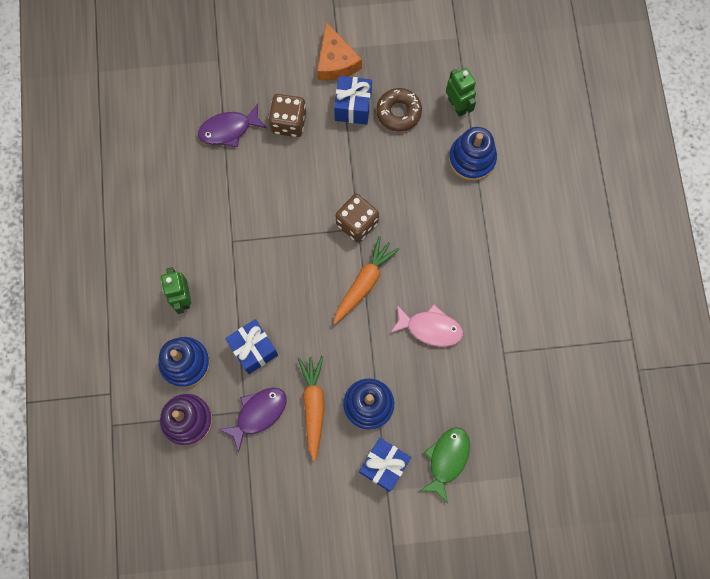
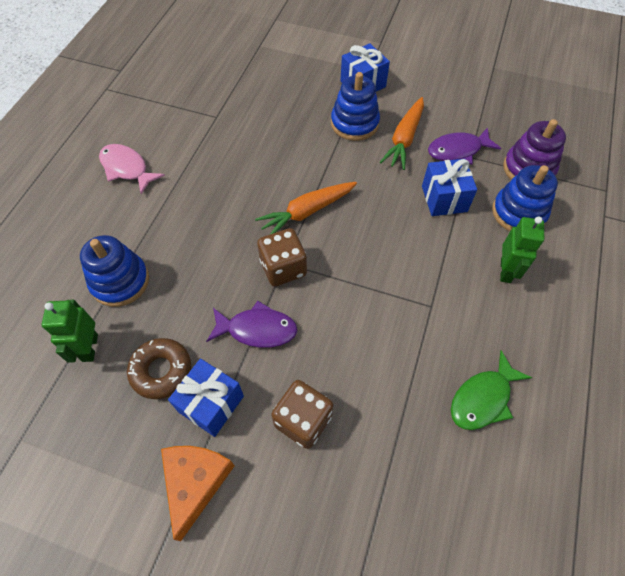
camera: 155 degrees left, 15 degrees down
(229, 129) = (386, 447): purple fish -> purple fish (257, 329)
(430, 328) = (267, 155): pink fish -> pink fish (127, 168)
(447, 459) = (310, 71): green fish -> green fish (483, 398)

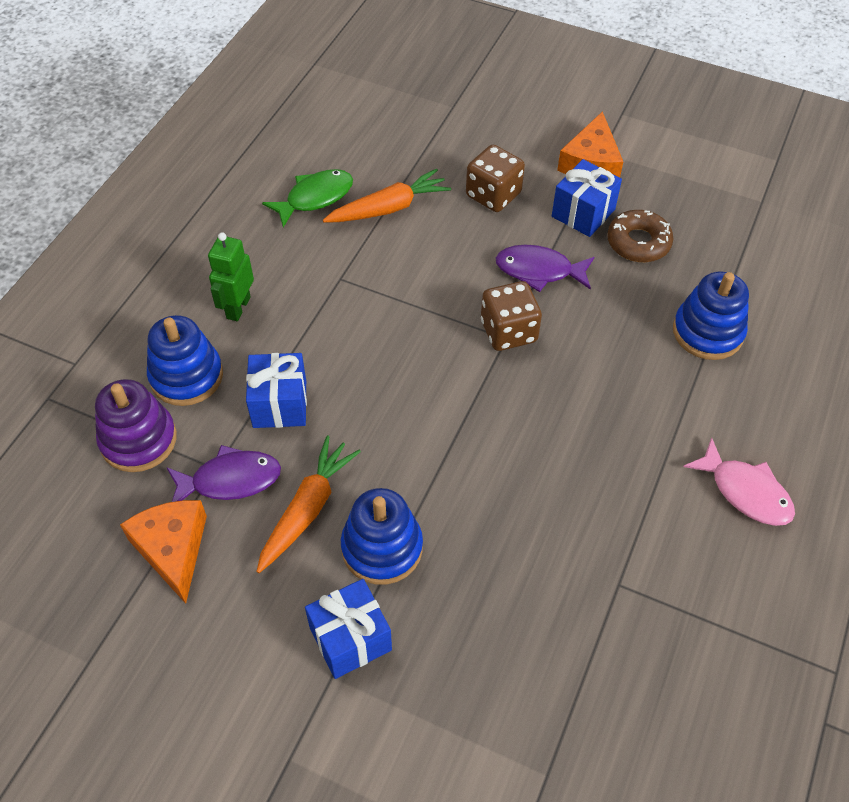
camera: 175 degrees left, 5 degrees down
(89, 347) = (721, 268): green robot -> none
(307, 212) = (474, 400): orange carrot -> orange carrot (389, 208)
(475, 114) = (172, 549): none -> orange cheese

